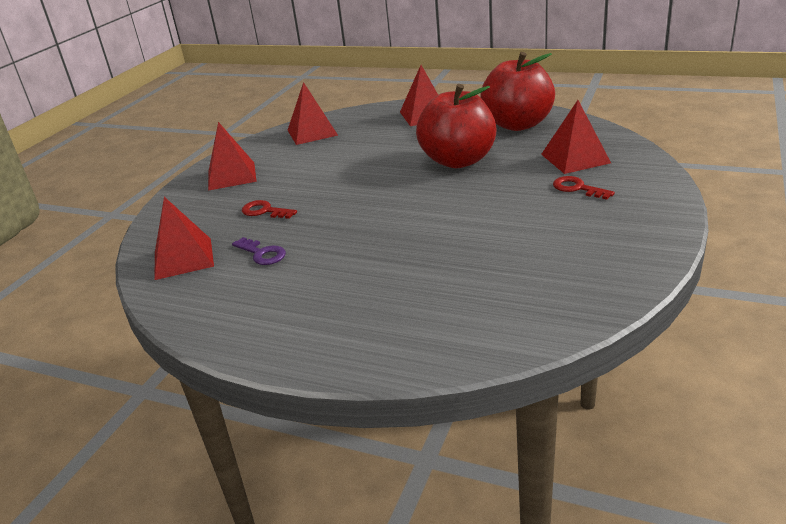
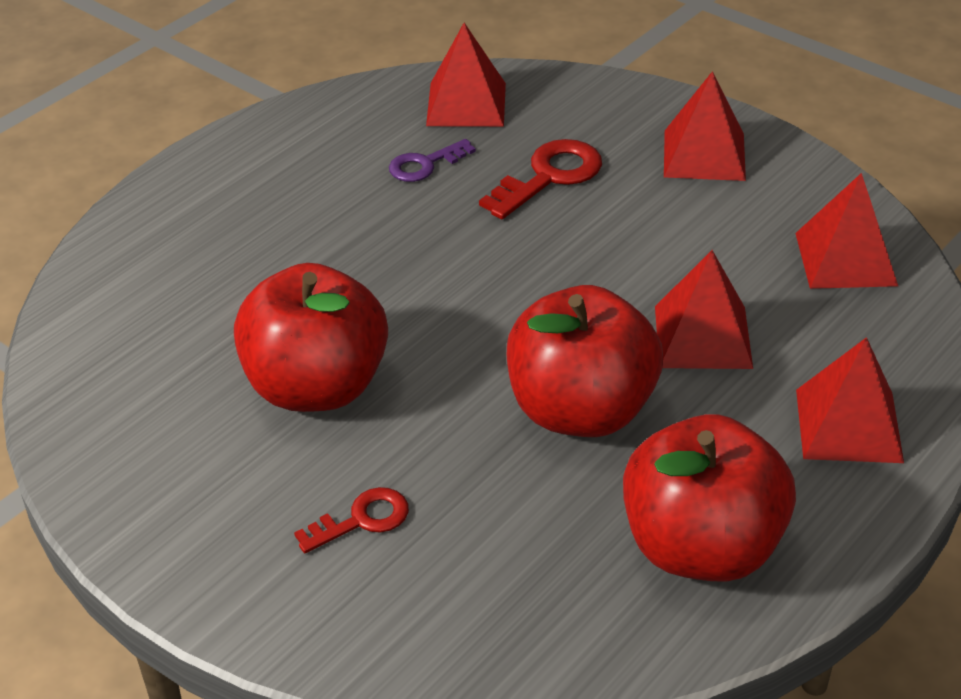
camera: 105 degrees right, 10 degrees up
(264, 211) = (549, 176): red key -> red key, size x1.56
(498, 227) = (316, 387): none -> red apple
(575, 158) = (476, 566): red pyramid -> red pyramid (702, 336)

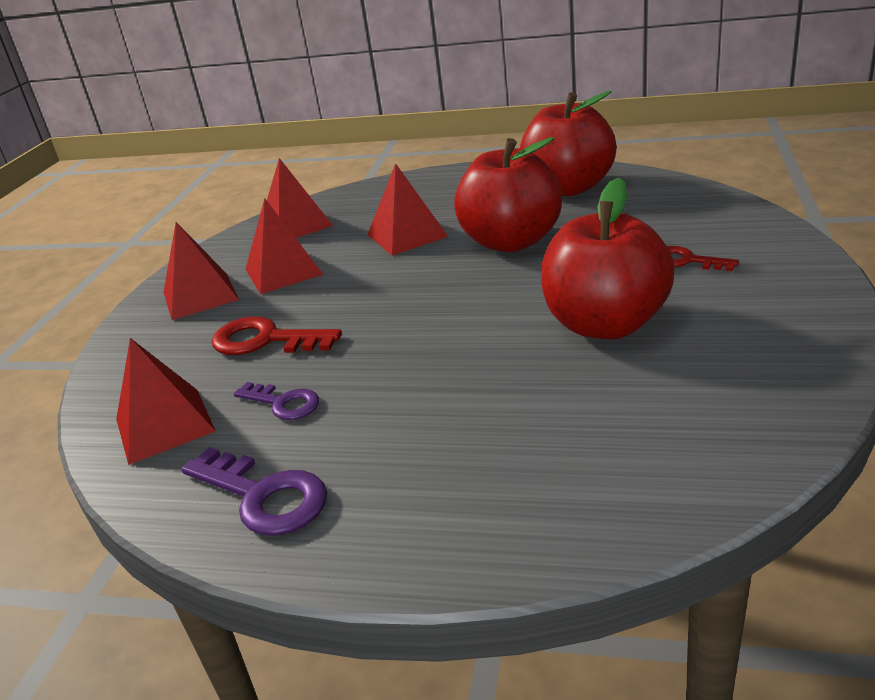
camera: 115 degrees left, 10 degrees down
(316, 133) = (263, 496): none -> purple key
(849, 425) = (441, 188): red pyramid -> red pyramid (283, 271)

